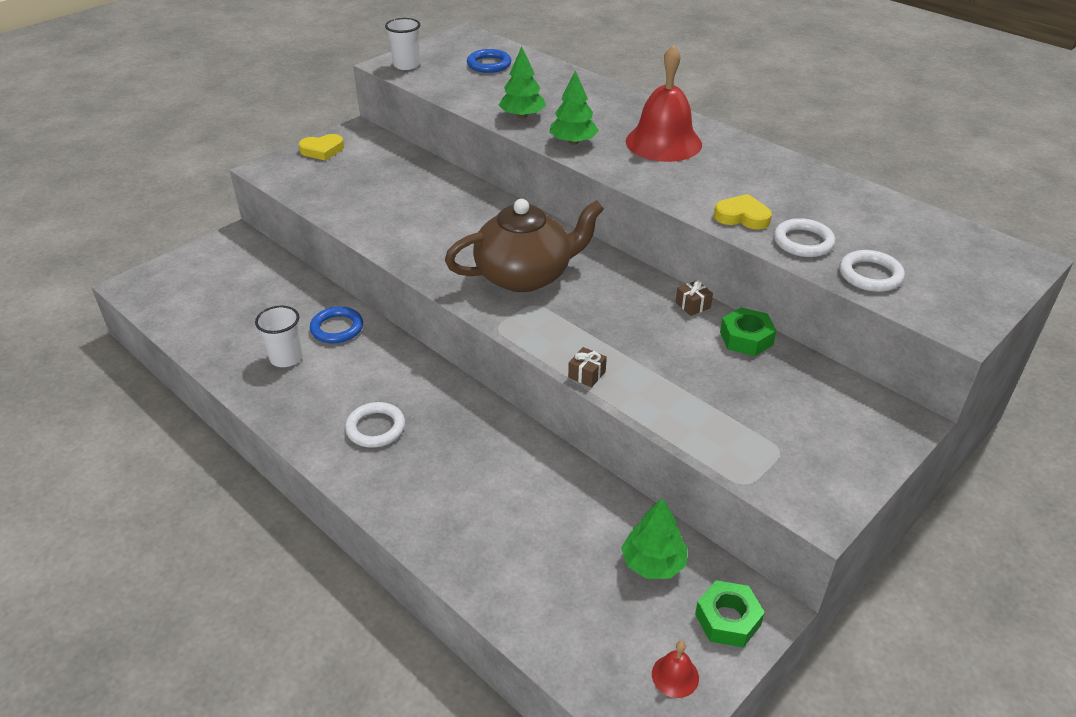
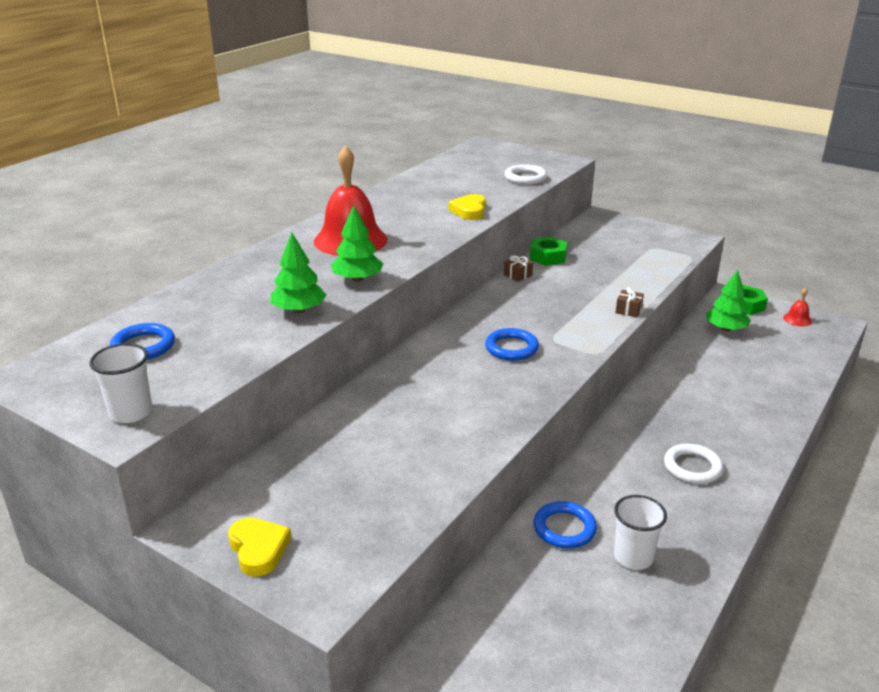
camera: 100 degrees left, 10 degrees down
(525, 275) = (511, 348): brown teapot -> blue ring
(803, 242) = (495, 194): white ring -> none

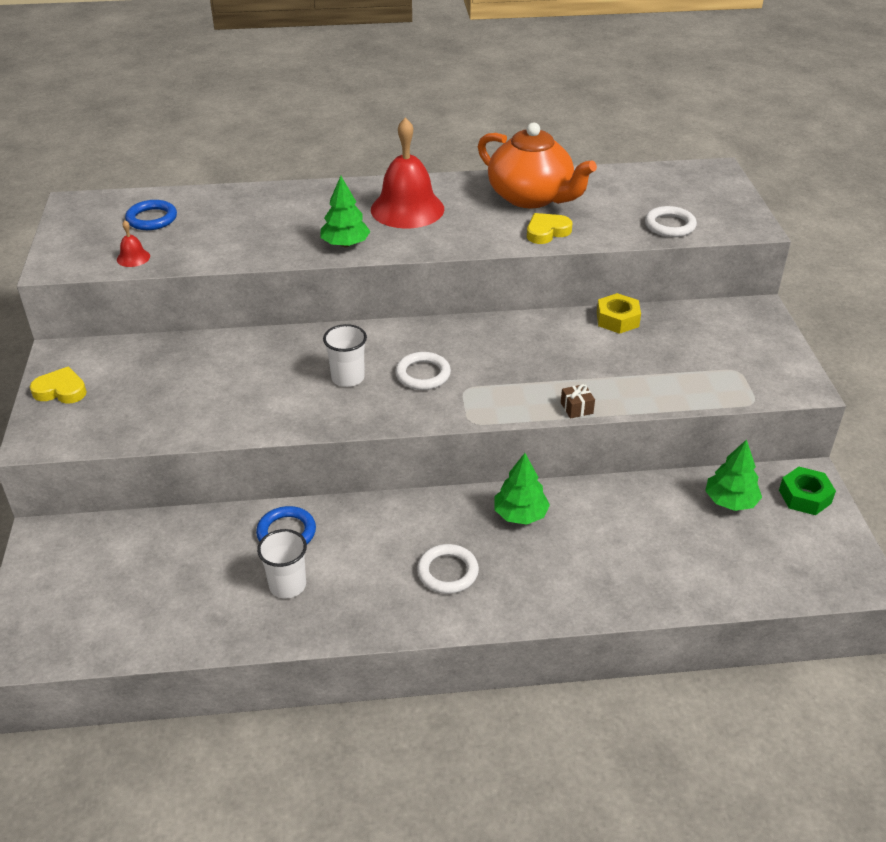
camera: 50 degrees right, 10 degrees up
(131, 412) = (74, 258): white cup -> white cup (348, 378)
(258, 549) = (61, 390): yellow heart -> yellow heart turned 105 degrees counterclockwise
(299, 310) = (267, 246): green tree -> green tree (520, 514)
(415, 199) = (531, 197): none -> orange teapot
(511, 348) = (423, 374): blue ring -> white ring
(518, 275) = (556, 320): brown gift -> none
(548, 257) = (617, 319): green nut -> yellow nut
(797, 319) = (830, 547): red bell -> red bell (133, 258)

